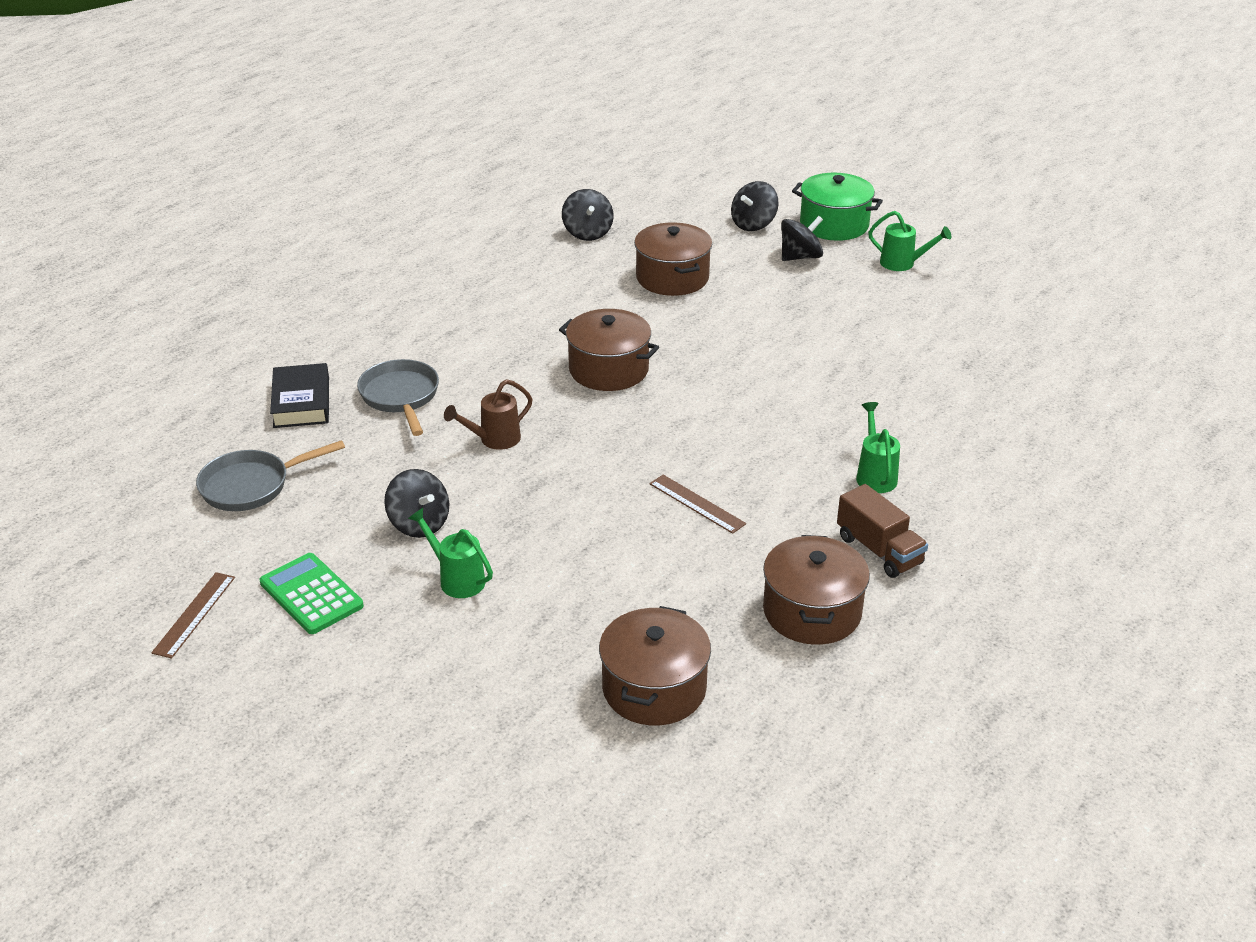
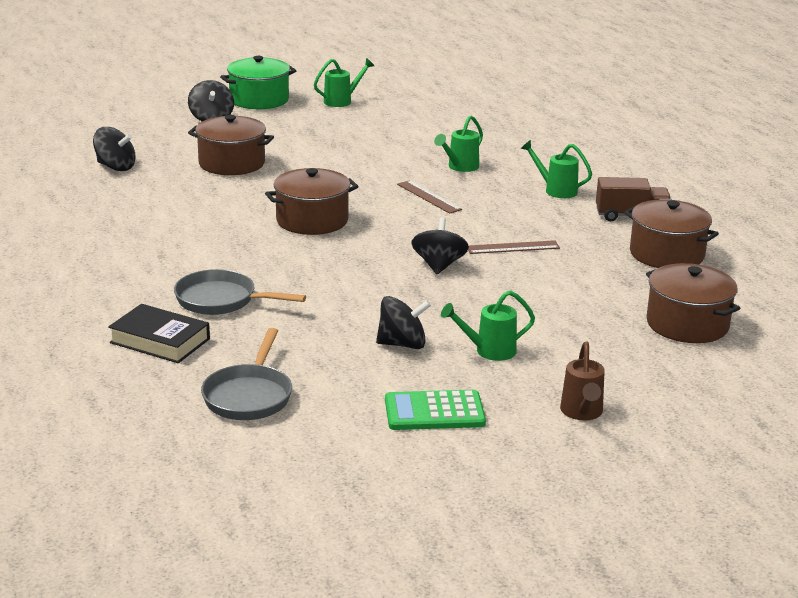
camera: 55 degrees left, 10 degrees down
(194, 614) = (395, 469): brown ruler -> brown ruler (429, 197)
(494, 440) = (336, 285): brown watering can -> brown watering can (582, 413)
(800, 257) = (279, 122): black spinning top -> black spinning top (439, 265)
(845, 395) = (460, 167): none -> green watering can

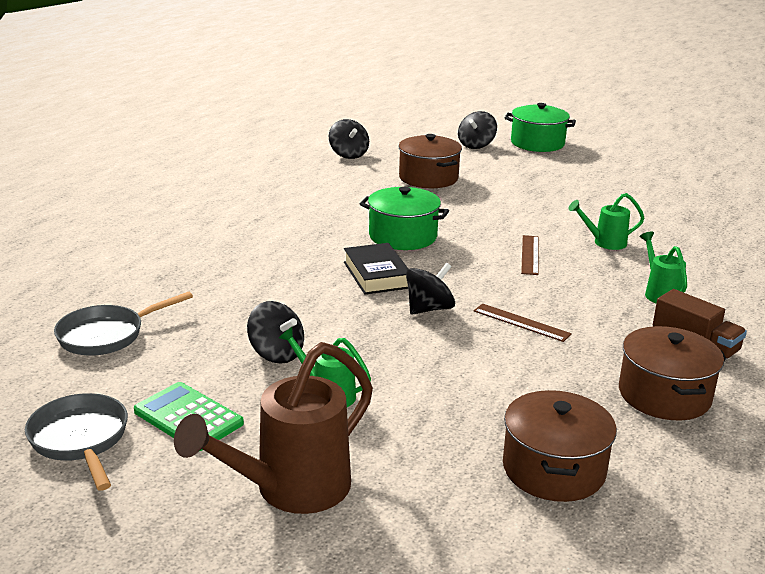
camera: 45 degrees right, 0 degrees up
(160, 341) = (139, 272): black book -> black book (376, 275)
(221, 300) = (229, 263): grey pan -> grey pan (80, 440)
(312, 220) = (403, 236): brown pot -> green pot
(341, 101) = (602, 163): green watering can -> none
(582, 413) = (291, 490): brown watering can -> brown watering can, size x1.87

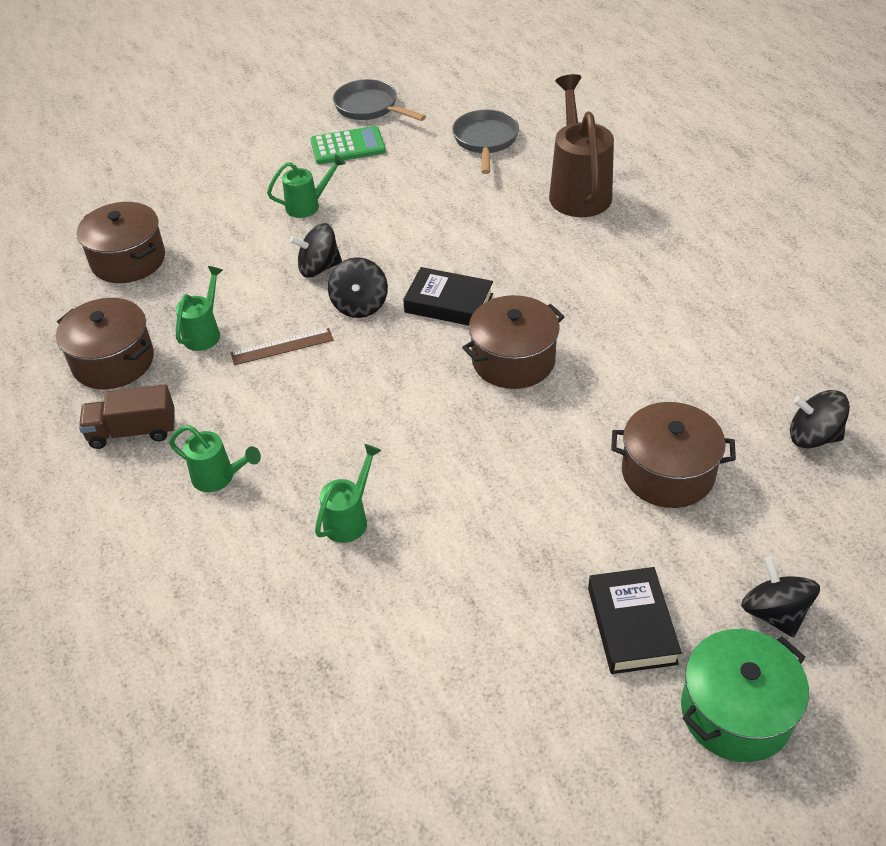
camera: 130 degrees right, 20 degrees up
(80, 440) = (369, 107): grey pan -> grey pan turned 150 degrees counterclockwise
(276, 354) = (381, 202): black spinning top -> black spinning top (319, 268)
(291, 490) = (240, 160): brown watering can -> brown watering can (578, 190)
(403, 236) = (513, 360): green pot -> brown pot
(530, 255) = (385, 433): brown ruler -> none
(534, 166) = (631, 625): none -> black book
(564, 365) = (204, 333): none -> green watering can

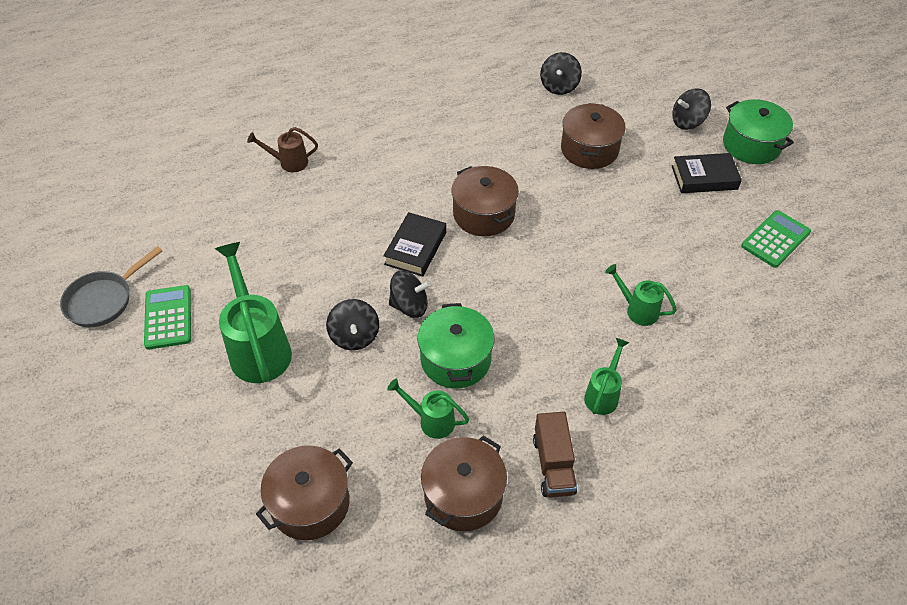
camera: 90 degrees left, 5 degrees up
(282, 346) = (455, 359): brown ruler -> green pot
(308, 206) = (258, 348): green watering can -> green watering can, size x1.87
(485, 141) = (197, 215): grey pan -> none
(497, 717) = (775, 239): none -> green calculator
(578, 190) = (289, 163): brown watering can -> brown watering can, size x0.53

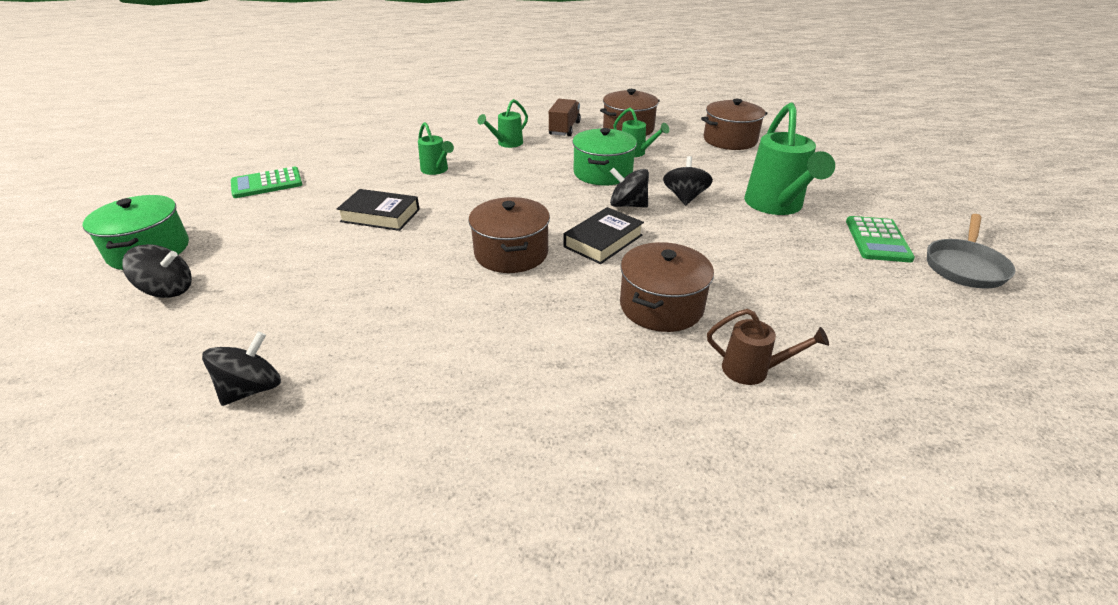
camera: 160 degrees left, 15 degrees down
(103, 300) = (964, 266): grey pan -> grey pan turned 150 degrees clockwise
(589, 149) = (326, 288): brown pot -> brown pot (661, 306)
(704, 178) = (248, 234): black book -> black book (380, 215)

